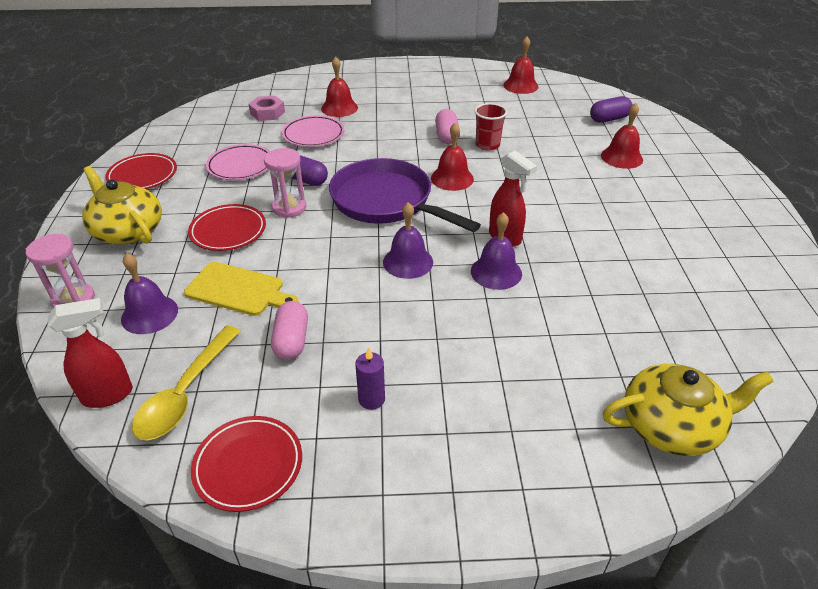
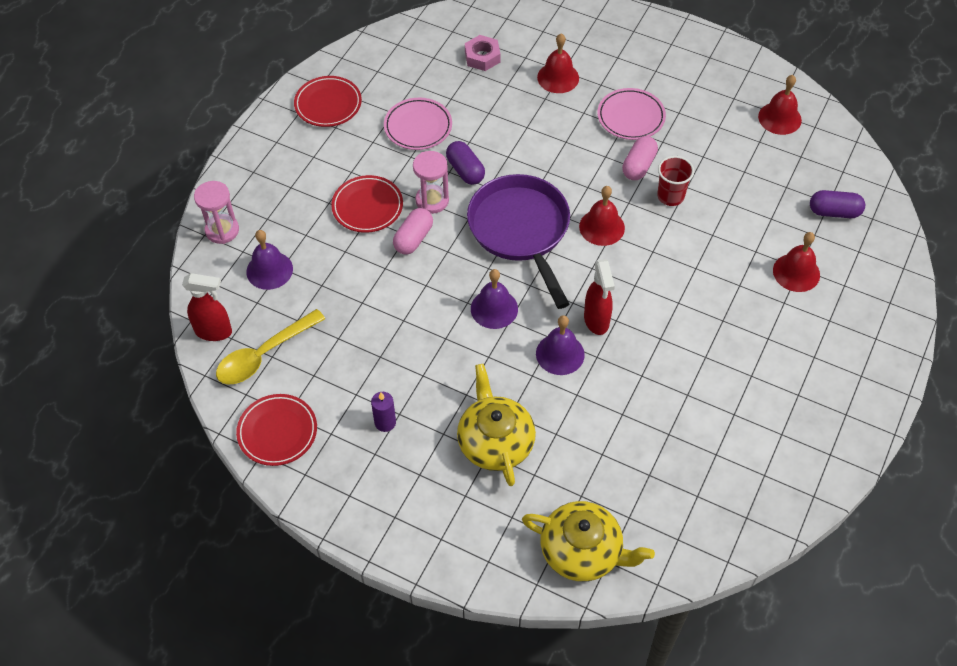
camera: 30 degrees right, 15 degrees up
(128, 231) = (289, 171): yellow teapot -> yellow teapot (495, 442)
(238, 290) = (344, 276): yellow cutting board -> none
(291, 341) = (358, 344): pink capsule -> pink capsule (413, 238)
(313, 135) = (508, 110): pink plate -> pink plate (631, 117)

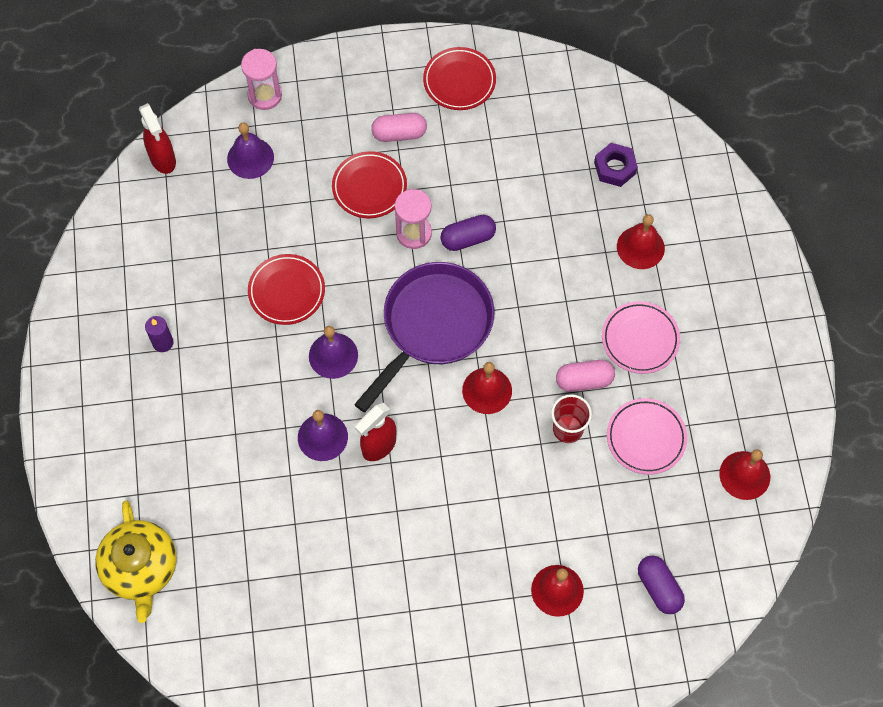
camera: 55 degrees right, 10 degrees up
(264, 354) = (166, 211): yellow spoon -> none
(277, 432) = (102, 270): red plate -> red plate (286, 291)
(413, 238) = (362, 245): pink capsule -> pink capsule (399, 134)
(418, 127) = (489, 169): pink plate -> pink plate (646, 438)
(465, 170) = (468, 238): purple capsule -> purple capsule turned 45 degrees clockwise
(482, 57) = (615, 168): pink nut -> purple nut
(495, 442) = (200, 438): yellow teapot -> none

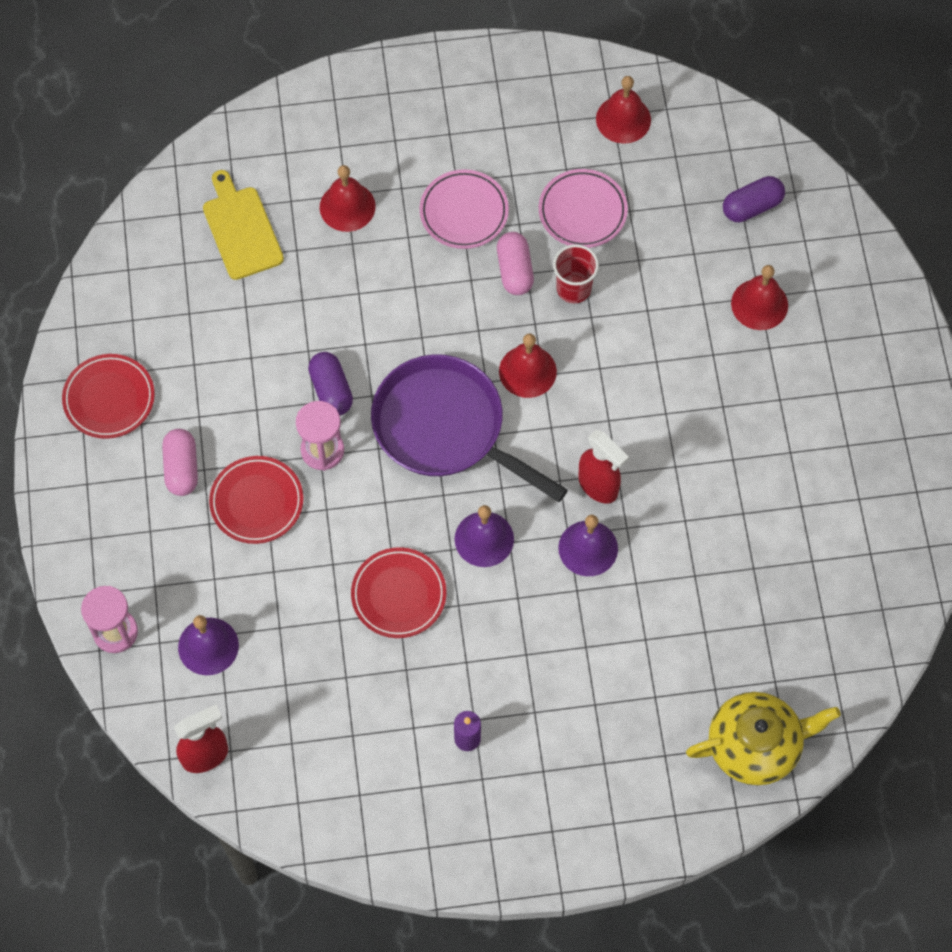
camera: 90 degrees left, 0 degrees up
(615, 168) = (241, 229): purple nut -> yellow cutting board

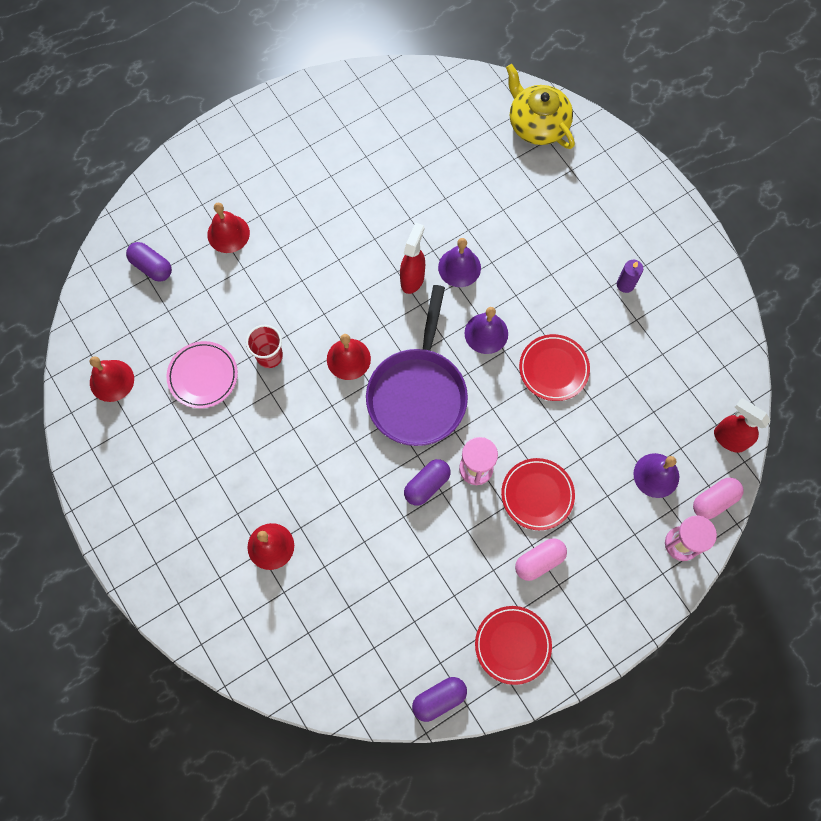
camera: 115 degrees left, 5 degrees up
(97, 302) = (439, 699): none -> purple capsule
(241, 229) = (325, 618): yellow cutting board -> none
(464, 212) = (239, 458): pink plate -> none
(514, 270) = (272, 401): pink capsule -> pink capsule (714, 501)

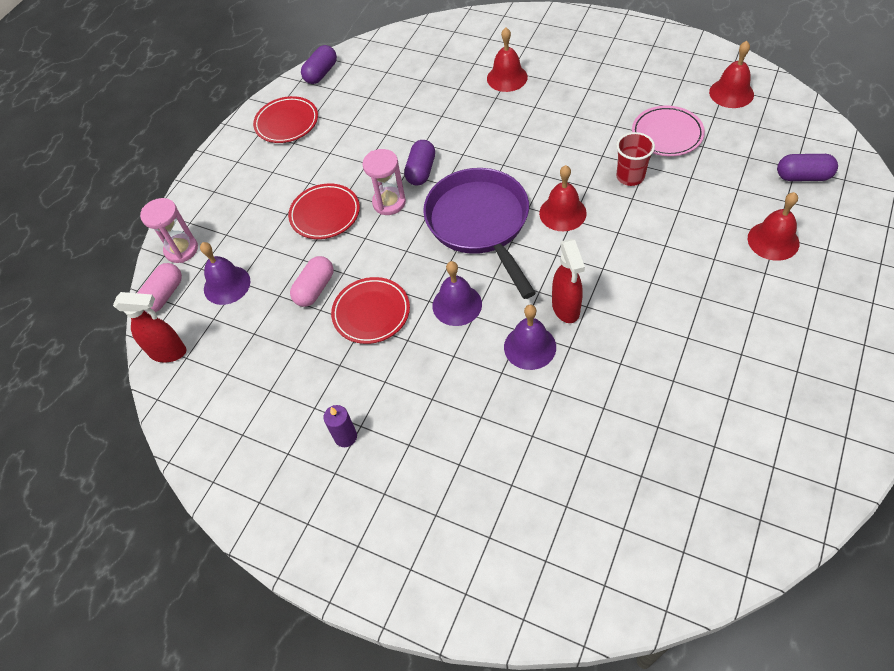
camera: 155 degrees right, 15 degrees down
(537, 124) = (573, 574): yellow teapot -> none
(539, 561) = (296, 176): pink capsule -> pink capsule (315, 289)

